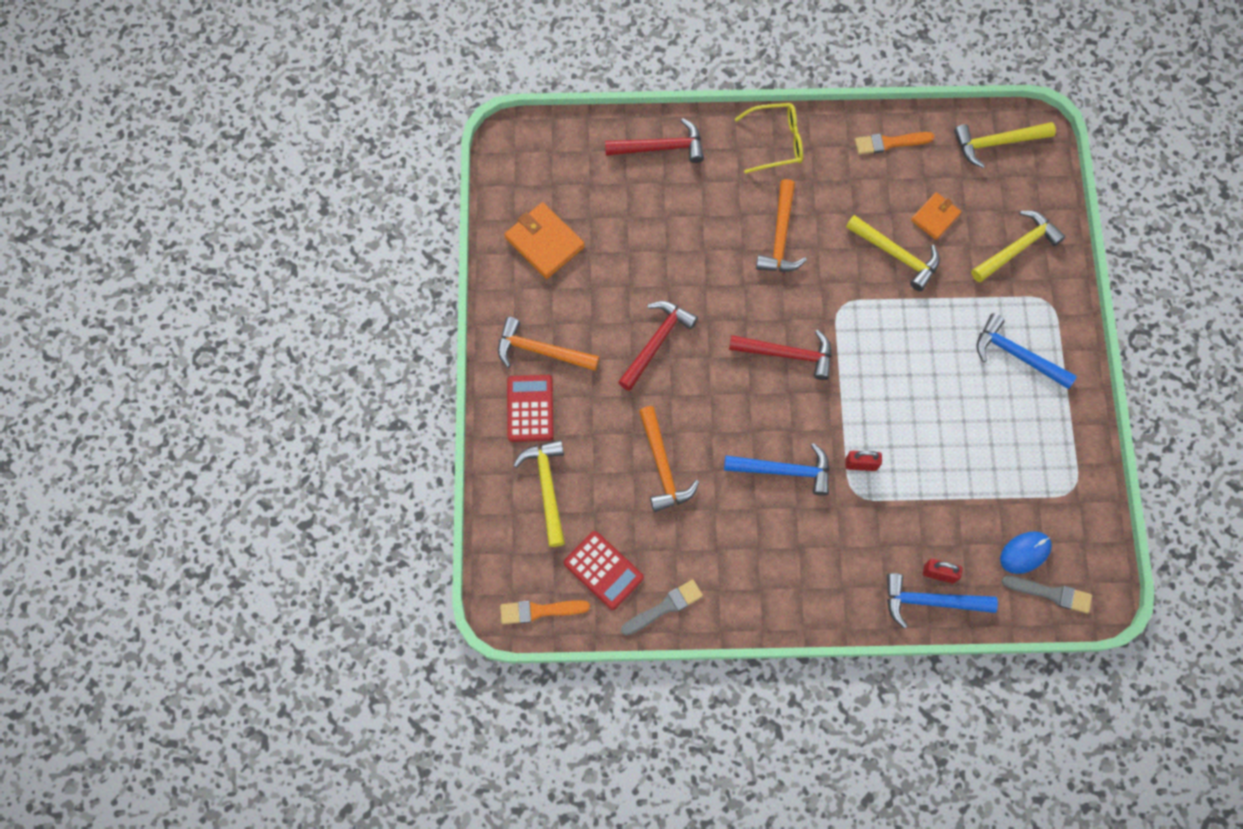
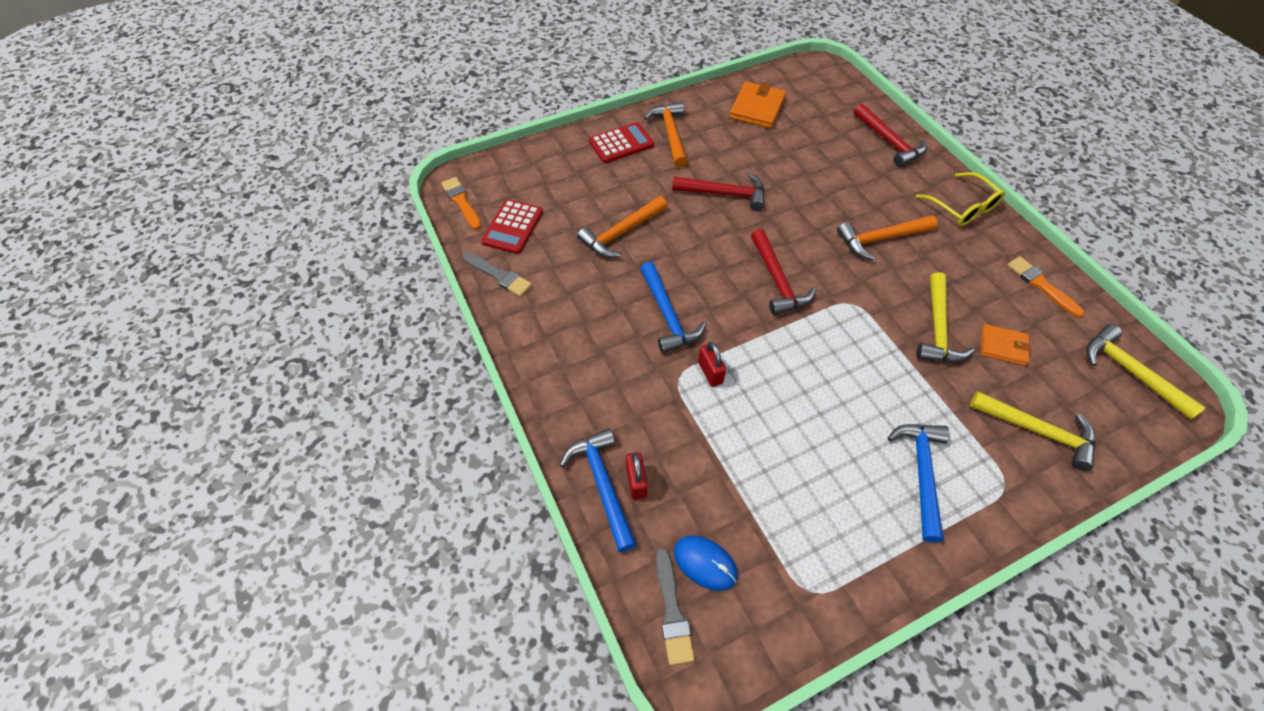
camera: 65 degrees right, 15 degrees down
(547, 488) = (563, 173): yellow hammer -> none

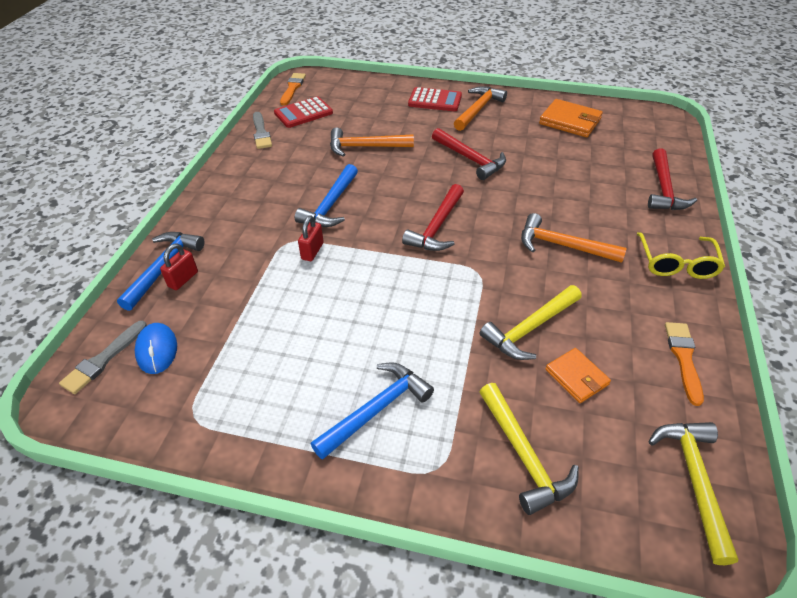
camera: 40 degrees right, 10 degrees down
(757, 108) = (570, 121): orange wallet -> orange wallet turned 60 degrees clockwise

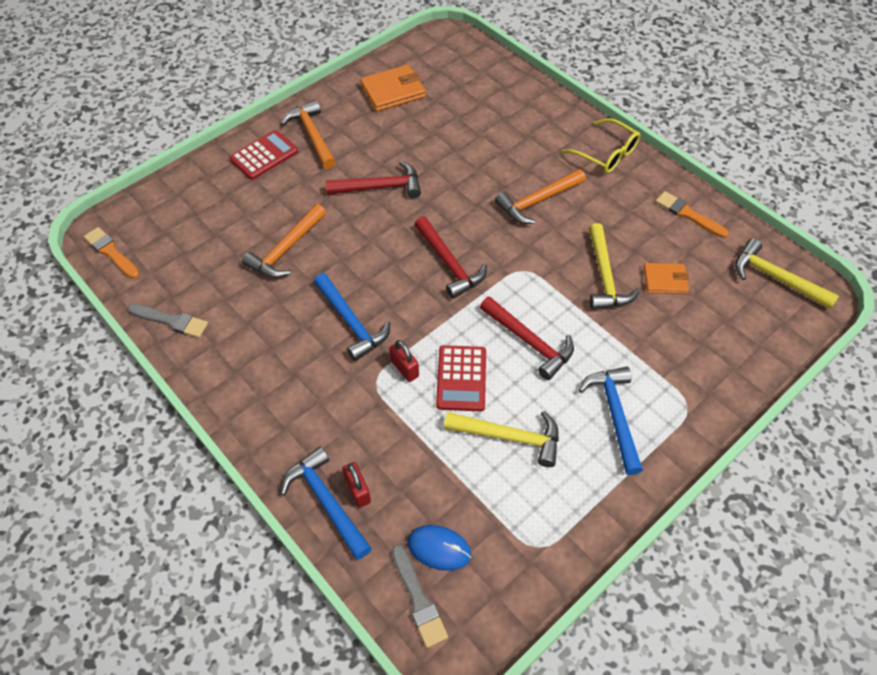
camera: 55 degrees left, 10 degrees up
(303, 113) = (173, 267): red calculator -> red calculator (461, 378)
(523, 455) = (707, 351): yellow hammer -> yellow hammer (509, 437)
(663, 189) = (527, 101): red hammer -> red hammer (529, 341)

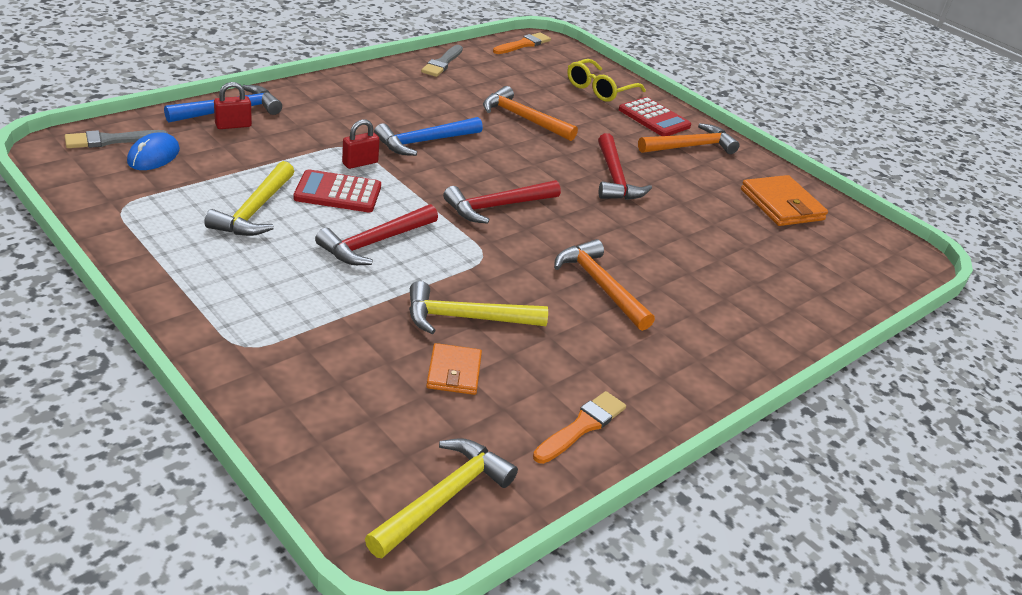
camera: 85 degrees right, 20 degrees down
(606, 154) = (702, 366): yellow glasses -> yellow glasses (600, 89)
(614, 415) = (254, 285): blue hammer -> none

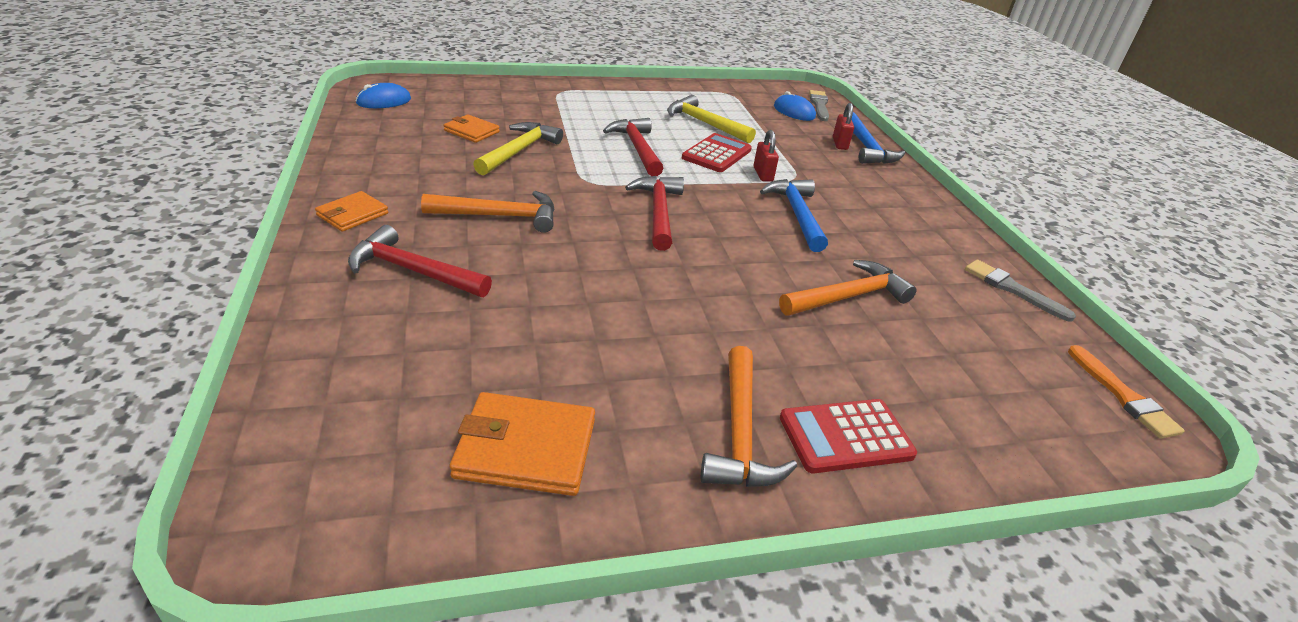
camera: 120 degrees right, 0 degrees up
(443, 498) = (384, 101): yellow hammer -> blue mouse
(581, 426) = (371, 150): orange brush -> none
(600, 89) = (955, 416): yellow glasses -> none
(614, 178) = (678, 309): red hammer -> red hammer (413, 271)
(697, 369) = (352, 214): none -> orange wallet

